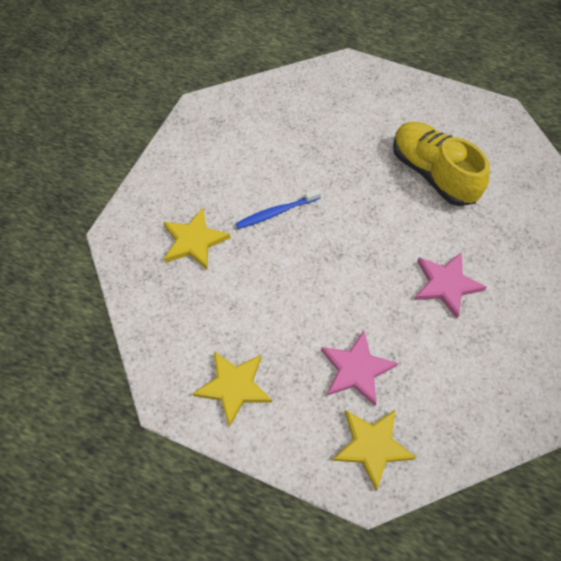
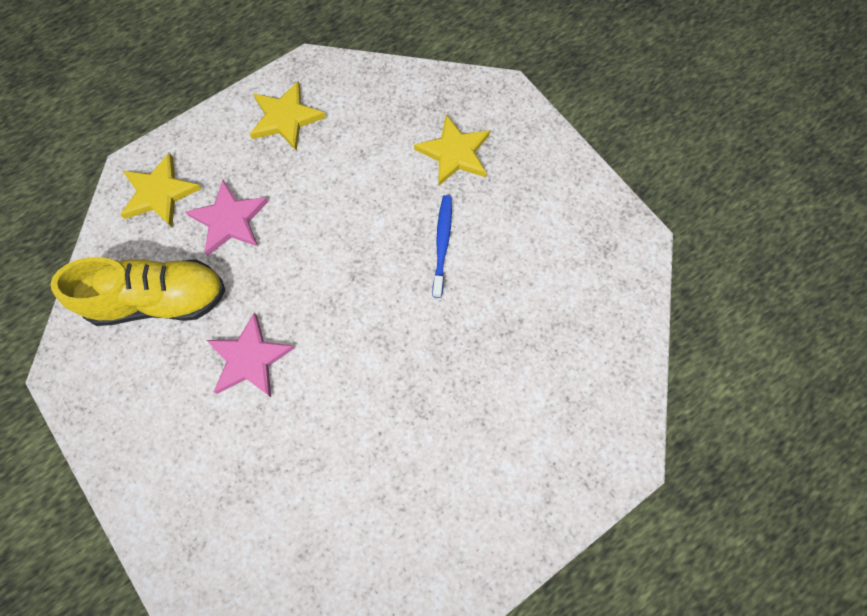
camera: 120 degrees right, 10 degrees up
(433, 173) = (391, 447): yellow shoe -> yellow shoe (159, 300)

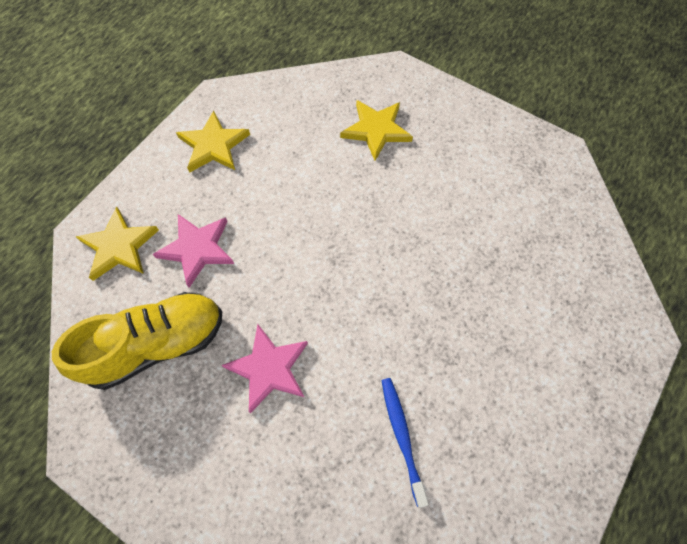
camera: 20 degrees left, 5 degrees down
(442, 244) = (400, 207): blue toothbrush -> blue toothbrush (402, 436)

